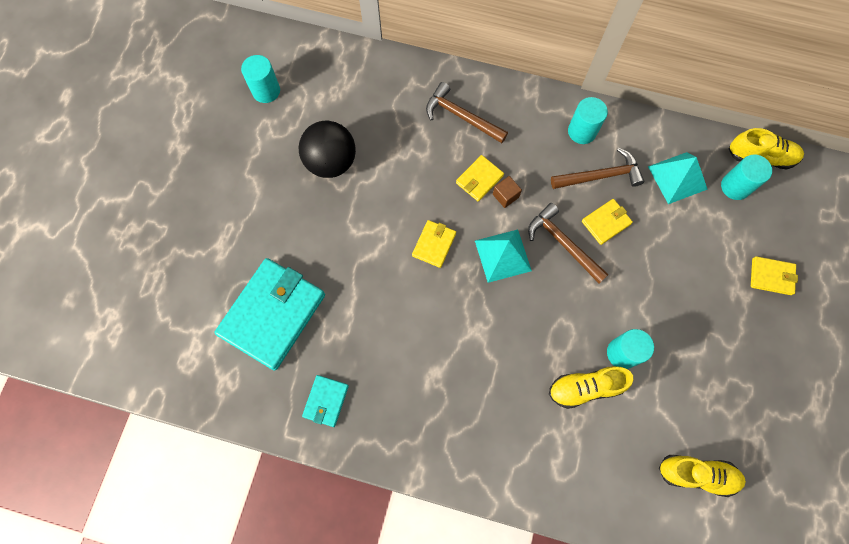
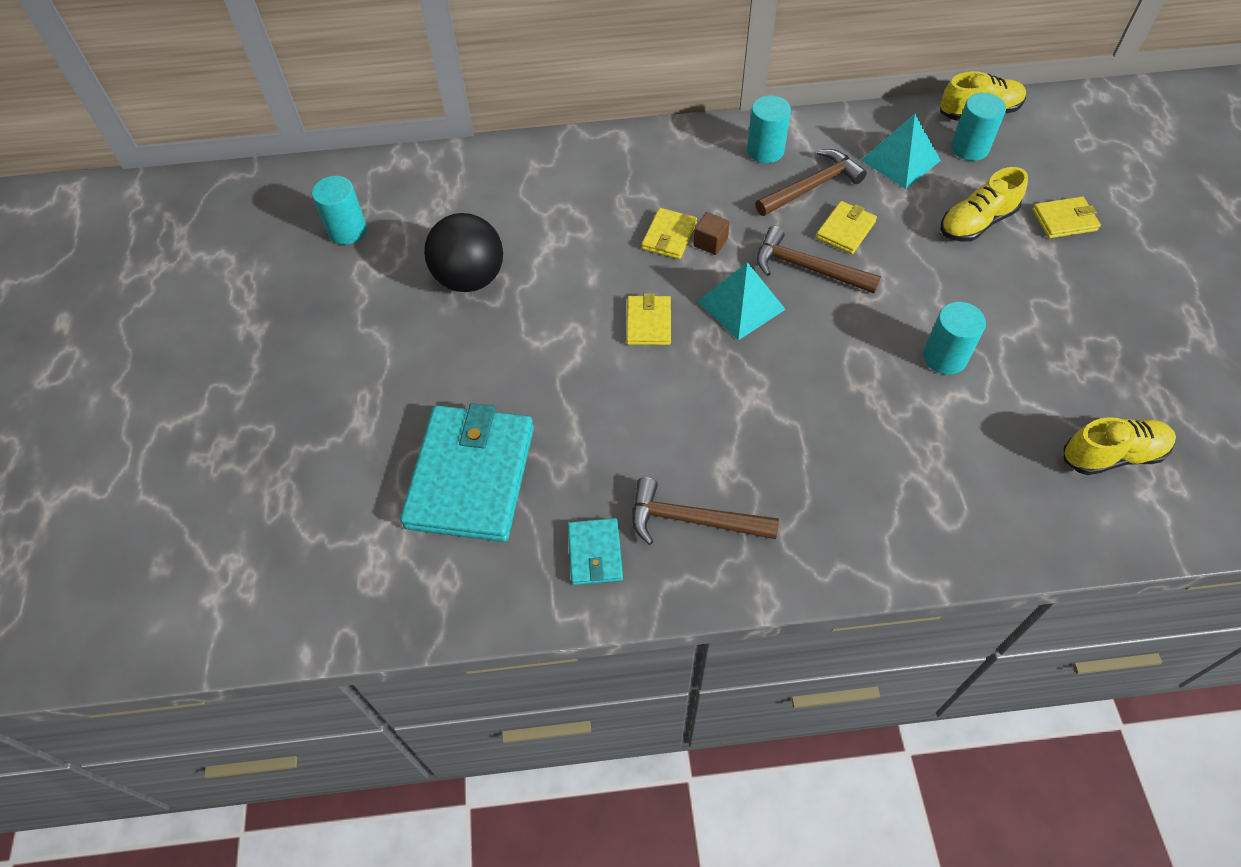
camera: 20 degrees left, 15 degrees down
(461, 116) = (613, 180): brown hammer -> brown hammer (692, 520)
(585, 388) = (923, 411): yellow shoe -> yellow shoe (976, 223)

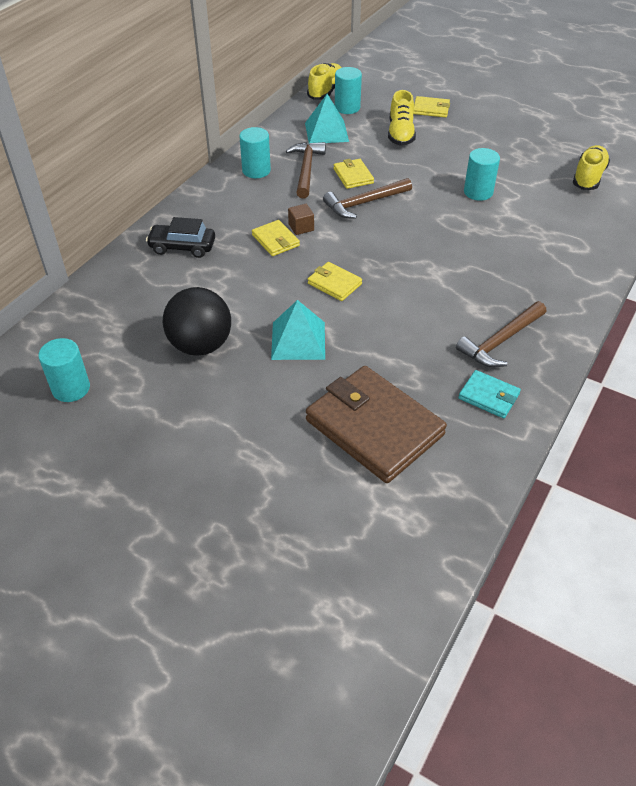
camera: 55 degrees left, 10 degrees down
(471, 476) = (374, 427): turquoise wallet -> brown wallet
(589, 177) = (182, 247): none -> black car
(741, 305) = (363, 241): turquoise pyramid -> turquoise pyramid (298, 340)
(1064, 220) = (431, 109): yellow wallet -> yellow wallet turned 75 degrees clockwise

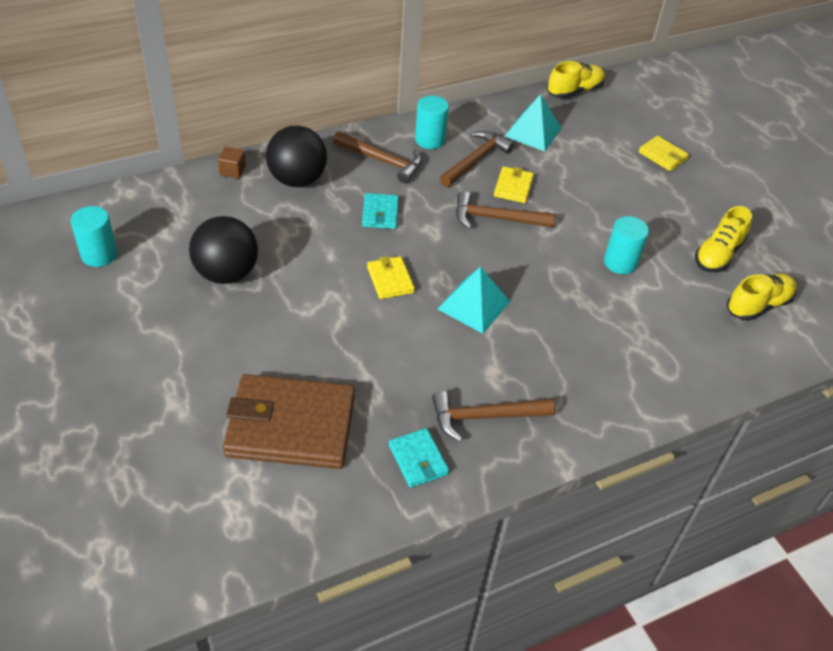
camera: 30 degrees right, 0 degrees up
(182, 247) = (297, 180): black car -> black ball
(236, 202) = (382, 161): none -> brown hammer
(275, 240) = (380, 213): yellow wallet -> turquoise wallet
(298, 340) = (307, 313): turquoise pyramid -> turquoise pyramid (474, 305)
(301, 227) = (414, 212): brown cube -> brown cube (232, 171)
(347, 108) = (578, 117): turquoise cylinder -> none
(374, 427) = (291, 426): brown wallet -> brown wallet turned 75 degrees counterclockwise
(400, 134) = (604, 167): yellow shoe -> yellow shoe (718, 255)

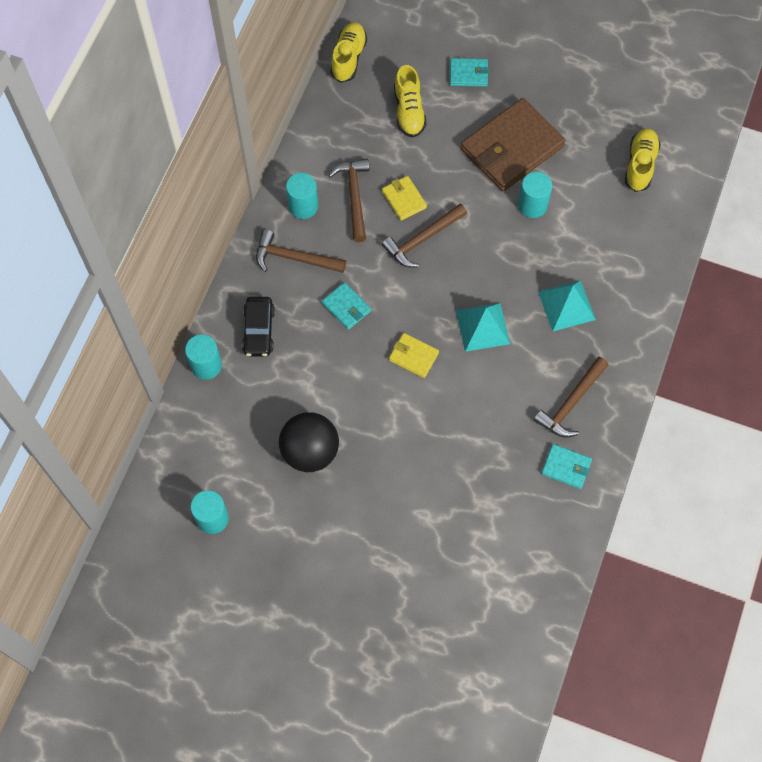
camera: 40 degrees left, 20 degrees up
(232, 171) = (206, 365): brown cube -> turquoise cylinder
(291, 426) = (476, 516): brown wallet -> brown wallet (512, 148)
(297, 180) = (259, 331): black ball -> black car
(382, 161) = (294, 258): brown hammer -> brown hammer turned 150 degrees counterclockwise
(533, 132) = (363, 131): turquoise pyramid -> turquoise pyramid (566, 305)
(662, 155) = (468, 74): yellow wallet -> turquoise wallet
(718, 255) = (582, 141): yellow shoe -> yellow shoe (409, 111)

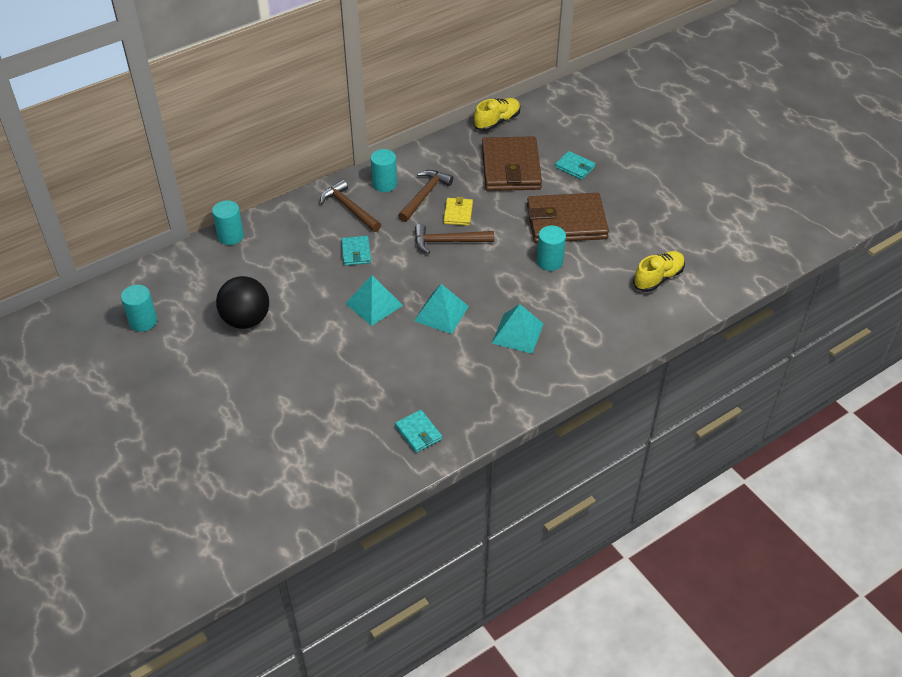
camera: 35 degrees right, 20 degrees down
(259, 331) = (284, 235): black car -> none
(409, 111) = (511, 168): yellow shoe -> brown wallet
(413, 356) = (374, 304): yellow wallet -> turquoise pyramid
(571, 403) = (462, 394): brown hammer -> none

